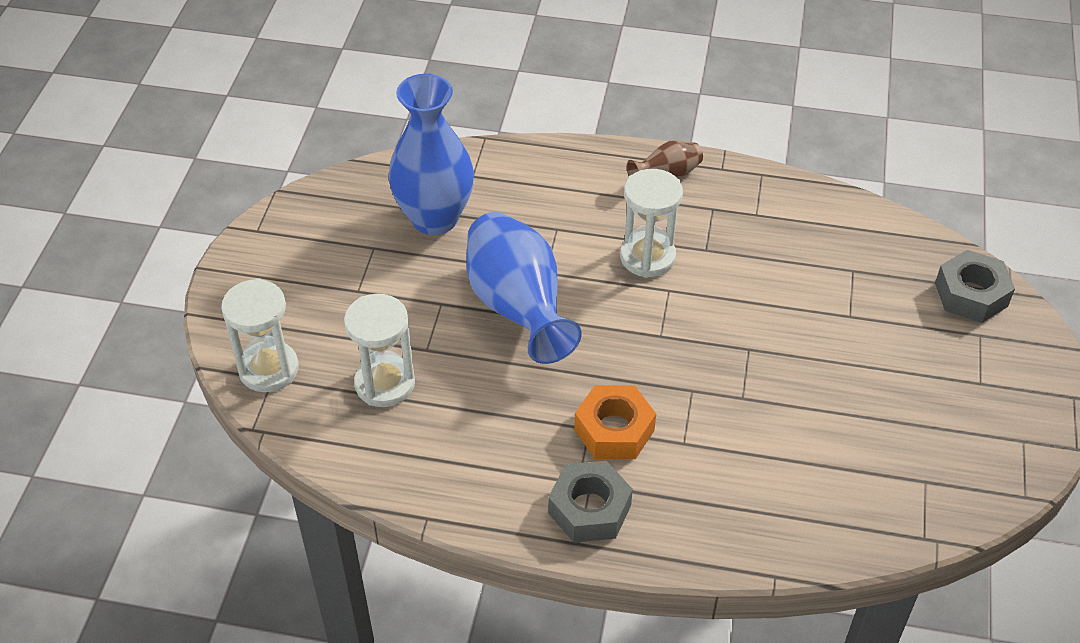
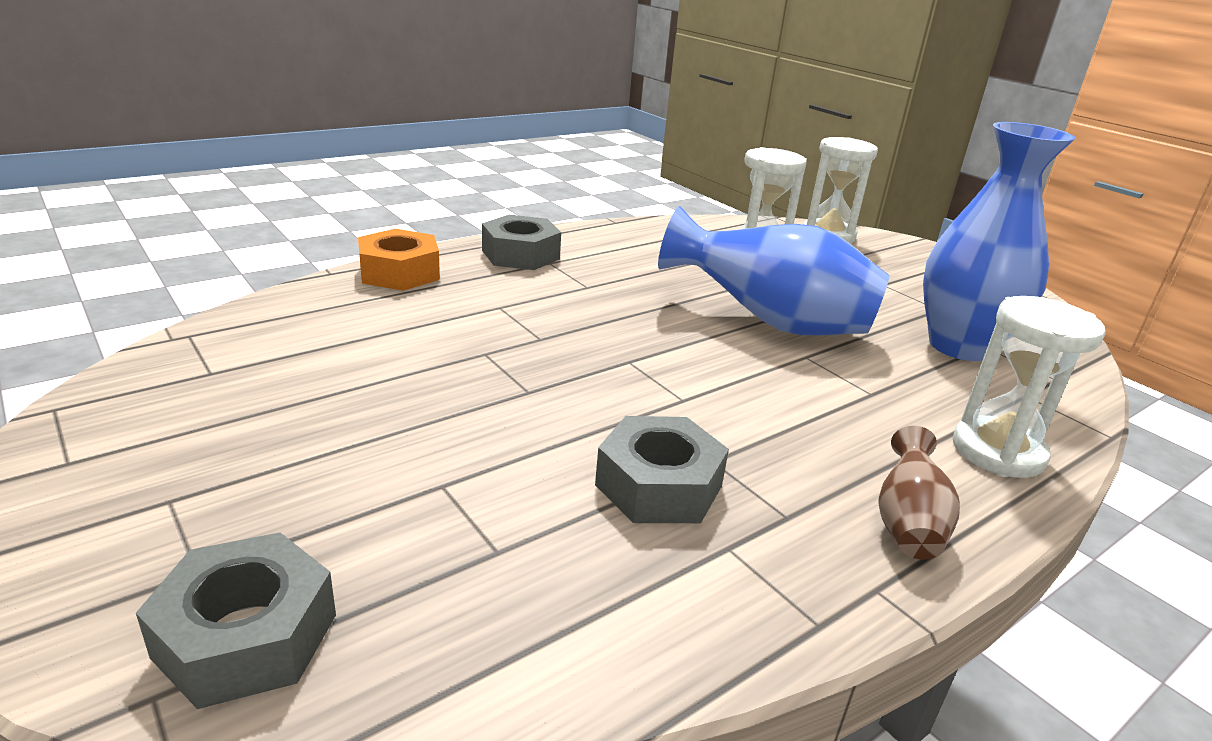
camera: 130 degrees right, 20 degrees down
(614, 430) = (567, 292): orange nut -> orange nut (399, 272)
(647, 257) = (753, 416): white hourglass -> white hourglass (998, 452)
(750, 254) = (659, 486): none -> grey nut

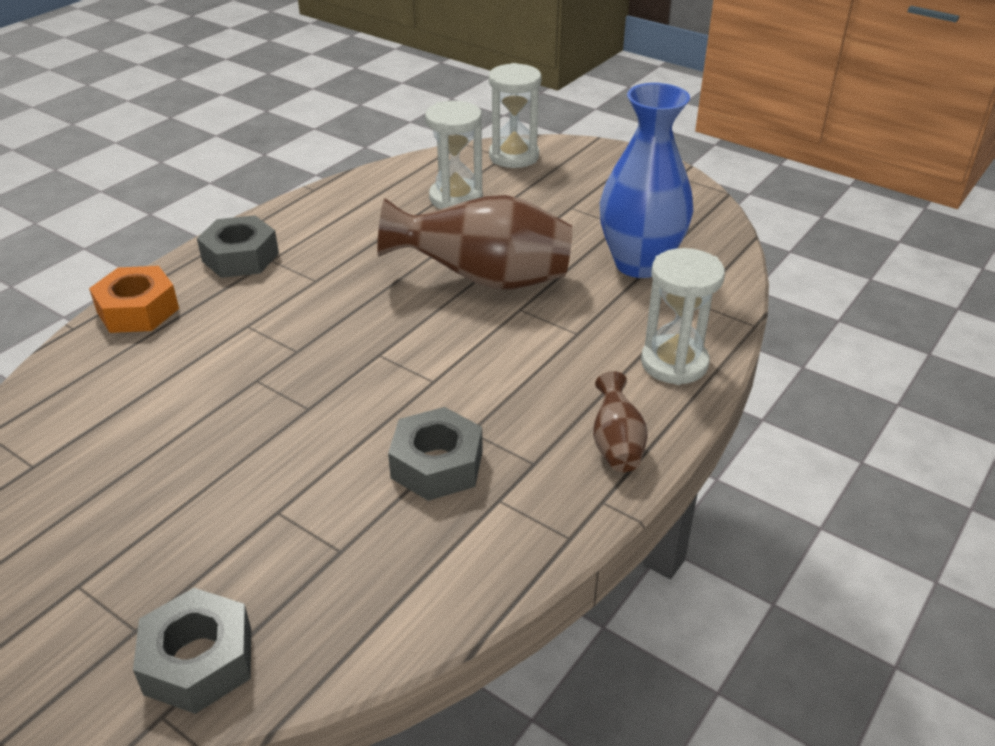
camera: 15 degrees left, 10 degrees up
(770, 323) = (484, 280): blue vase -> brown vase

